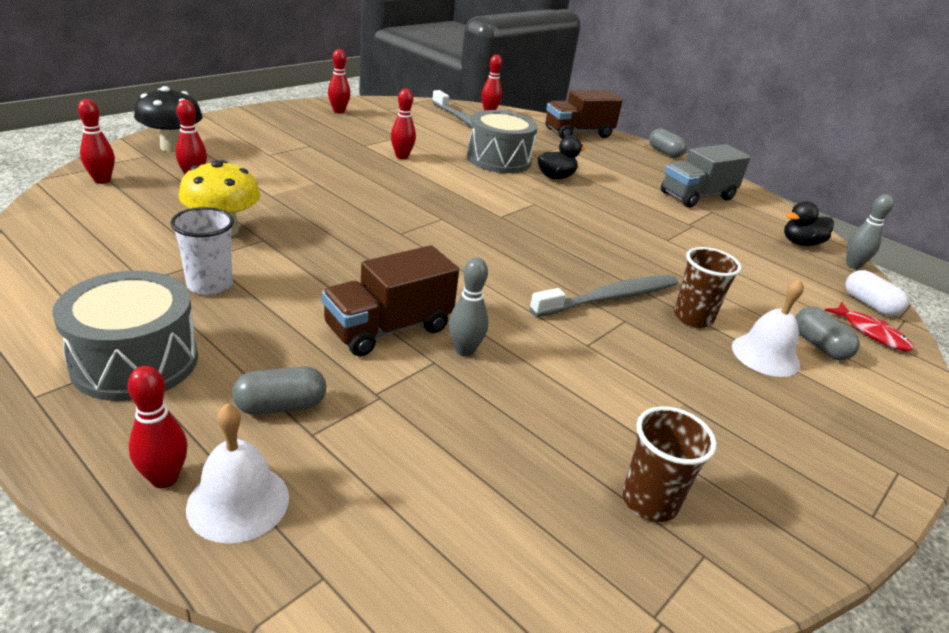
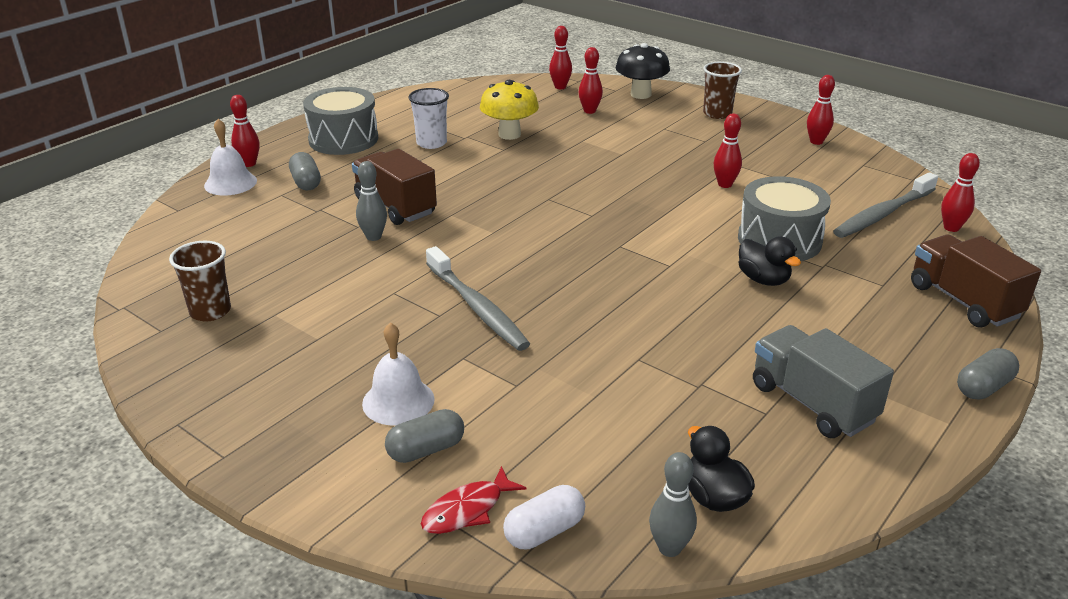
camera: 90 degrees right, 0 degrees up
(693, 317) = (457, 359): brown cup -> brown cup (717, 114)

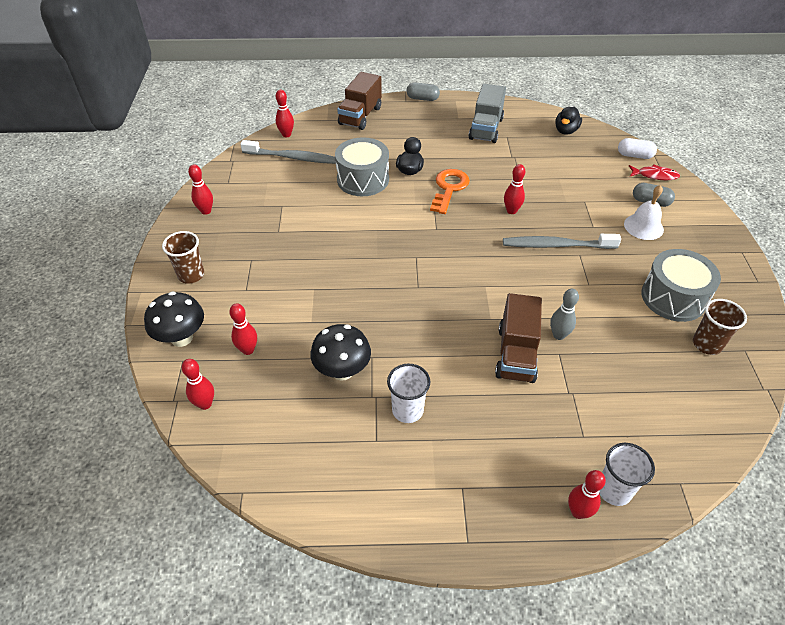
camera: 130 degrees left, 15 degrees up
(230, 183) = (614, 490): white bell -> white cup
(306, 182) = (552, 437): grey capsule -> none
(343, 139) = (466, 482): grey drum -> grey drum (673, 297)
(477, 307) = (556, 245): grey toothbrush -> grey toothbrush turned 105 degrees counterclockwise
(509, 134) = (342, 371): yellow mushroom -> black mushroom
(669, 548) = (599, 130): grey bowling pin -> none
(686, 289) = (449, 188): none -> orange key
(725, 184) = (314, 223): red bowling pin -> red bowling pin (511, 211)

